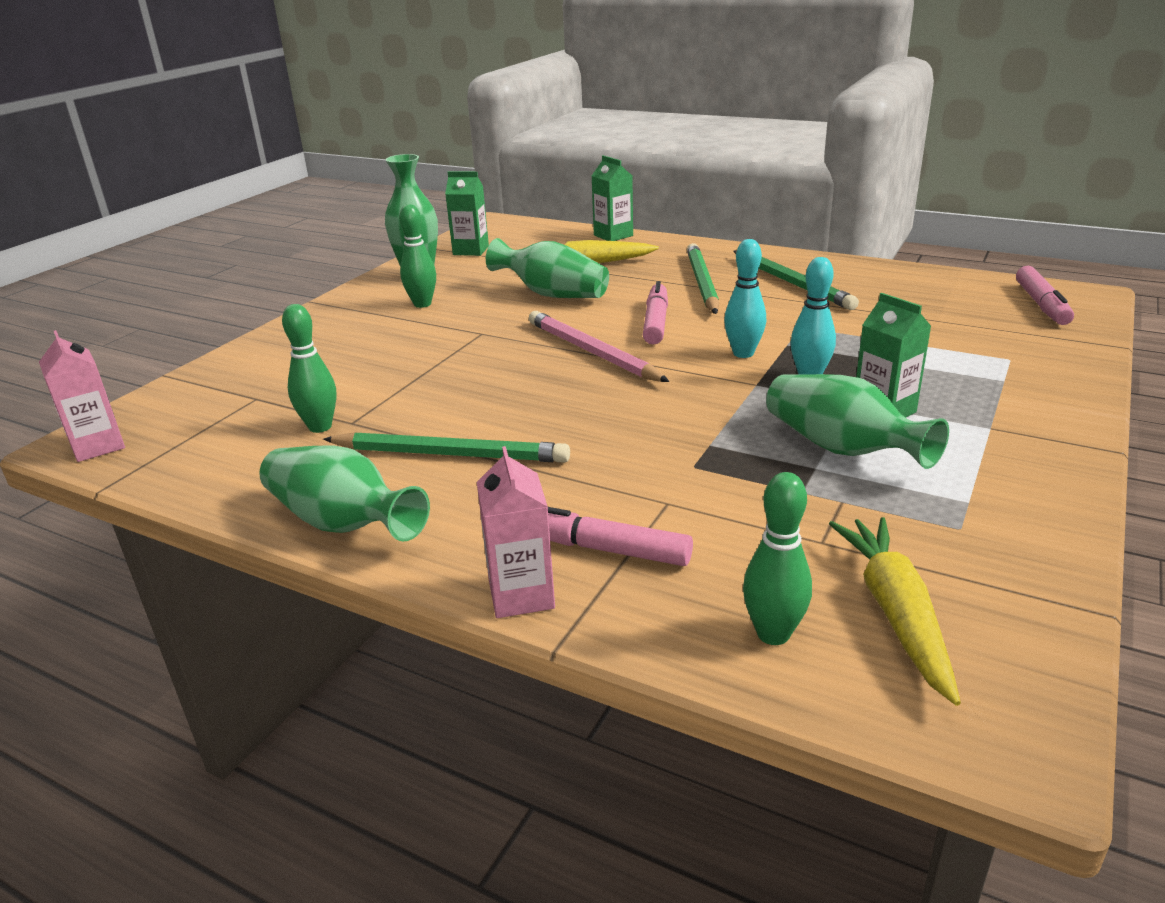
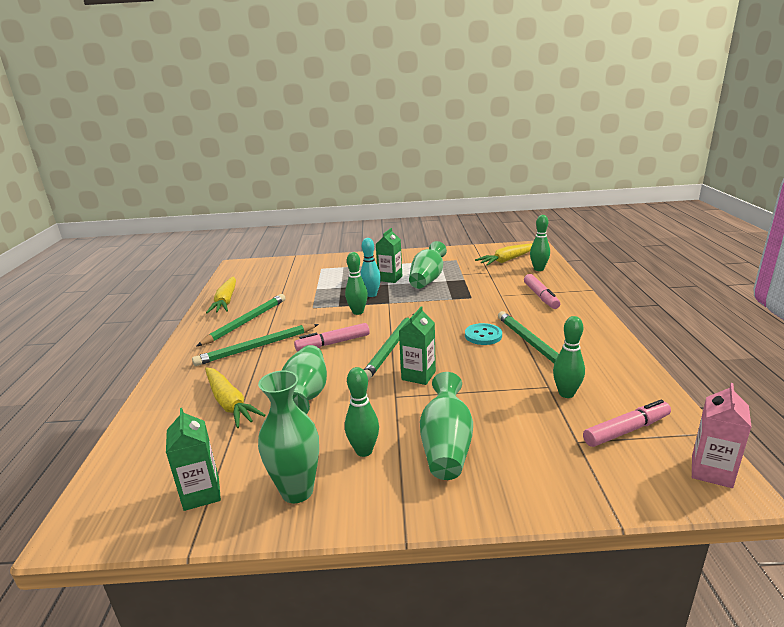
camera: 120 degrees left, 5 degrees down
(343, 523) = (610, 345): green vase -> green vase (446, 446)
(521, 595) = (582, 300): pink carton -> none
(535, 425) = (483, 335): none -> turquoise button
(592, 352) = (390, 348): pink pencil -> green pencil
(613, 235) = (142, 417): green carton -> green carton (418, 375)
(743, 353) = (358, 312): turquoise bowling pin -> green bowling pin
(889, 277) = (226, 301): none -> yellow carrot
(1041, 305) = (254, 270): pink marker -> pink marker (626, 430)

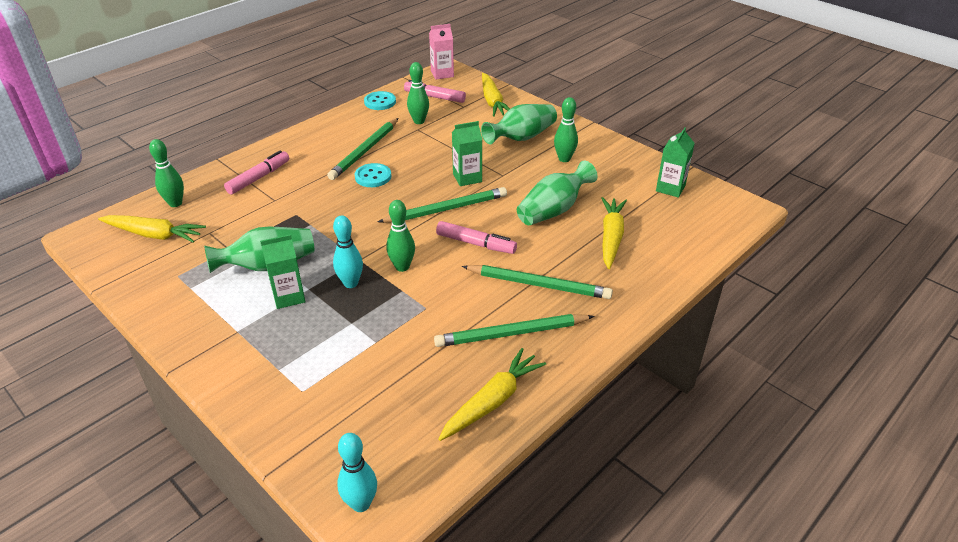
camera: 135 degrees left, 15 degrees up
(248, 265) = (361, 504): none -> turquoise bowling pin
(297, 491) = (619, 162): green vase -> none
(569, 473) = (492, 101): none -> yellow carrot
(644, 387) = (380, 102): none -> turquoise button

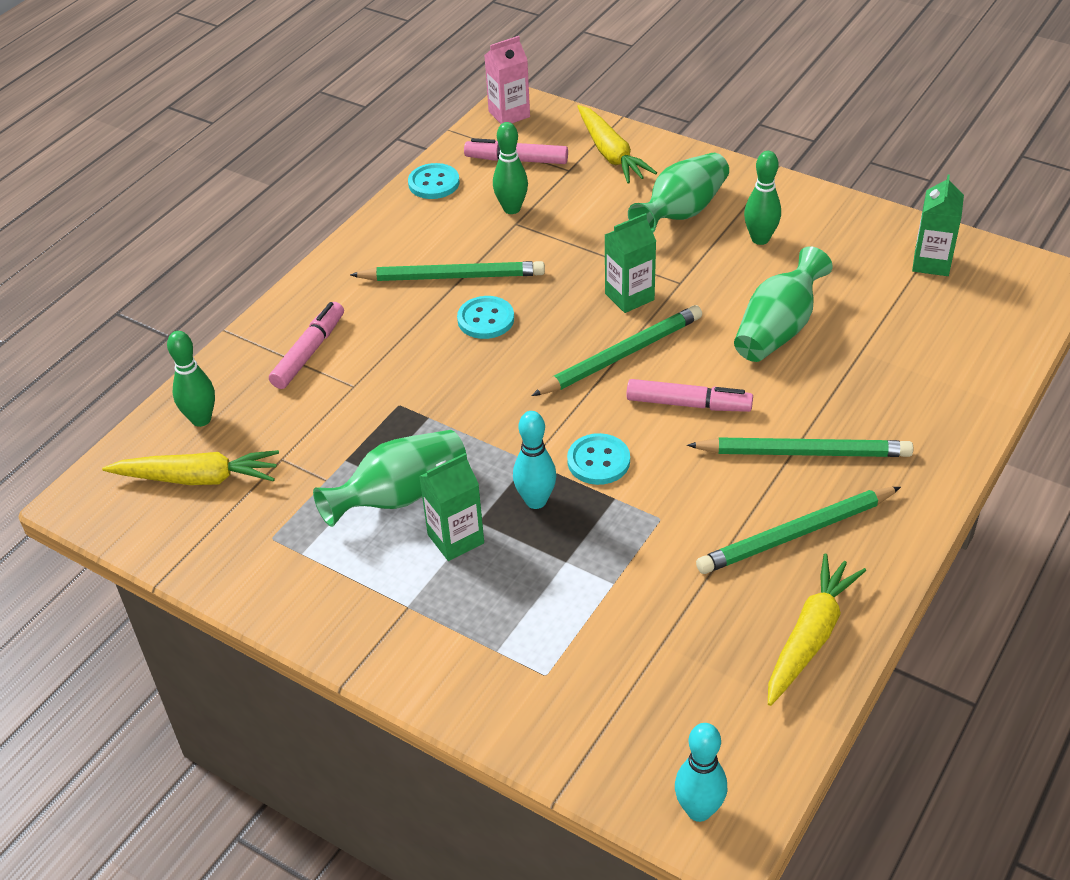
camera: 10 degrees left, 5 degrees up
(365, 151) = (452, 276): green pencil -> green pencil turned 105 degrees counterclockwise
(402, 267) = (598, 461): green bowling pin -> turquoise button
(611, 237) = (876, 359): yellow carrot -> none

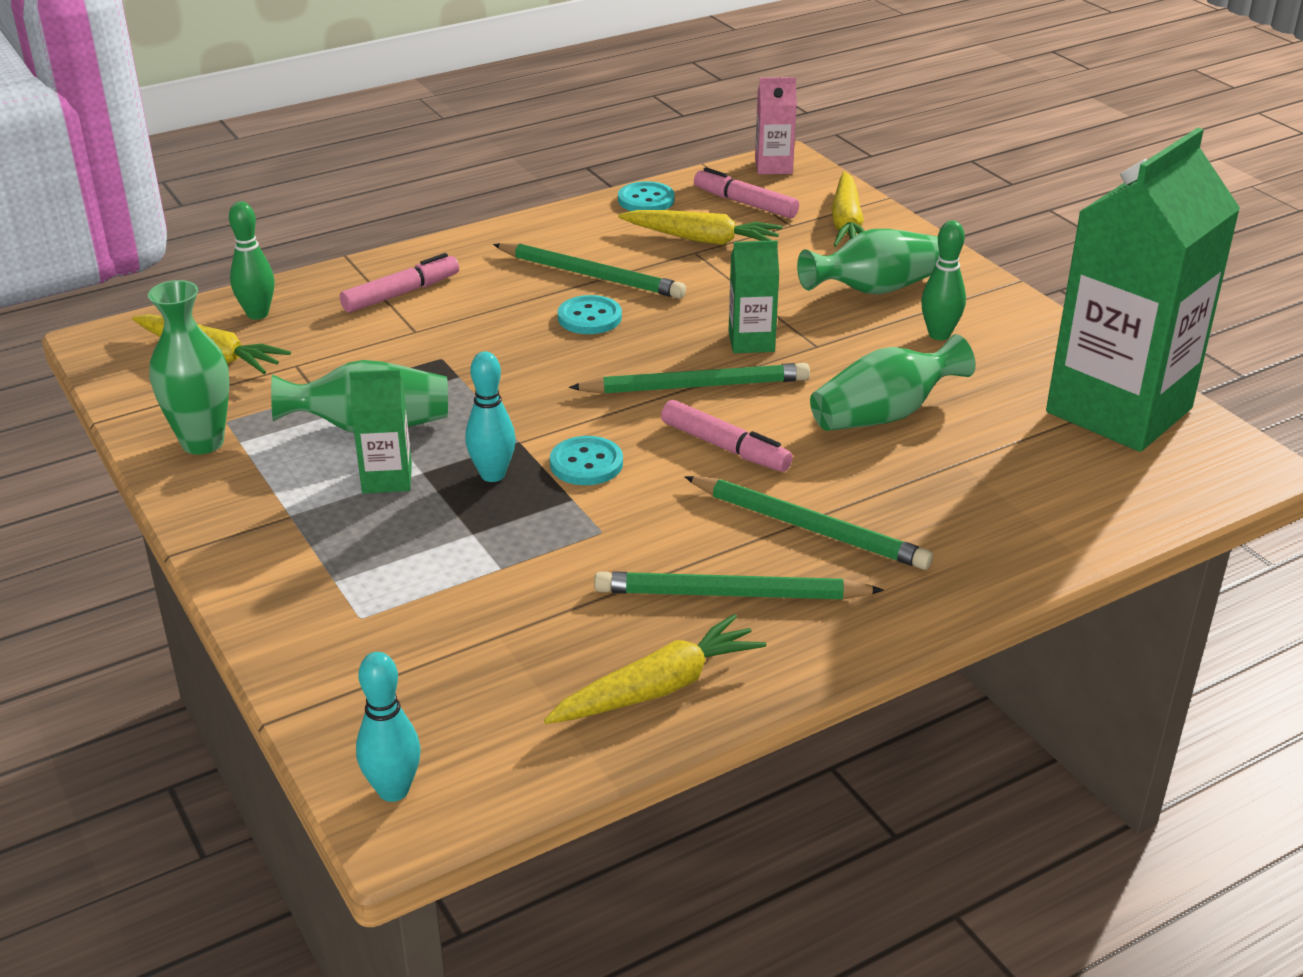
camera: 25 degrees right, 10 degrees down
(271, 567) = (202, 442): none -> green vase
(511, 209) = (702, 239): green bowling pin -> yellow carrot
(931, 263) = (1119, 410): green carton -> green carton, size x2.38

